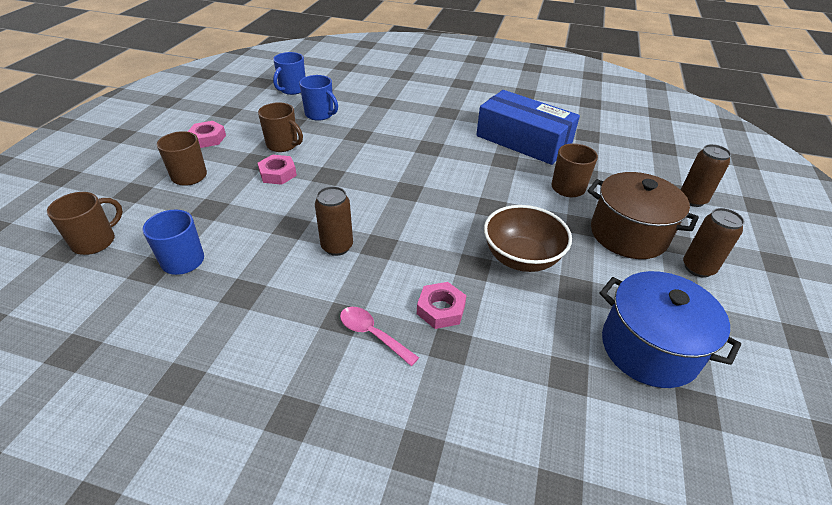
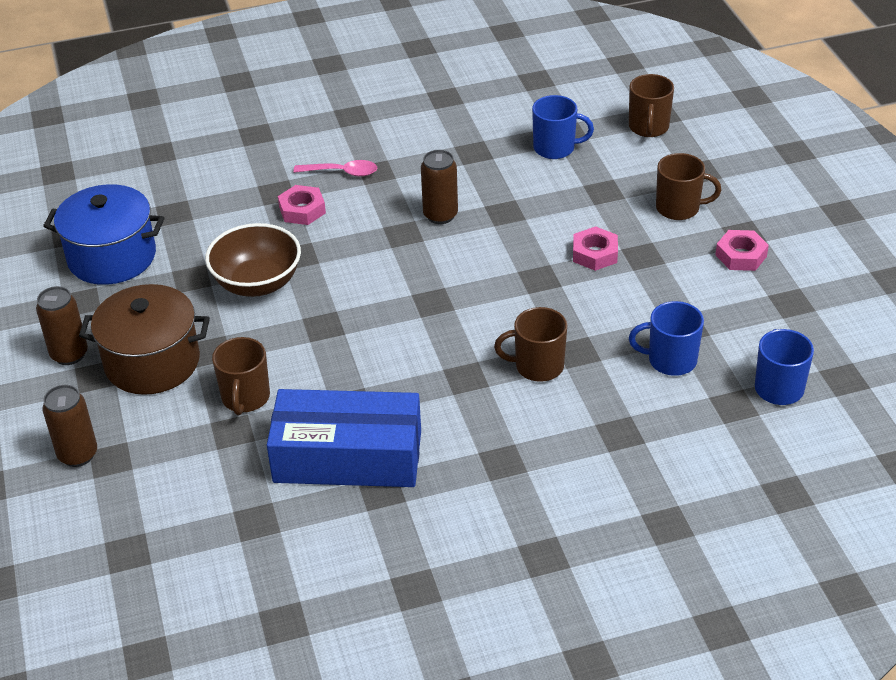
camera: 150 degrees right, 0 degrees up
(283, 145) = (644, 290): brown mug -> brown mug (537, 366)

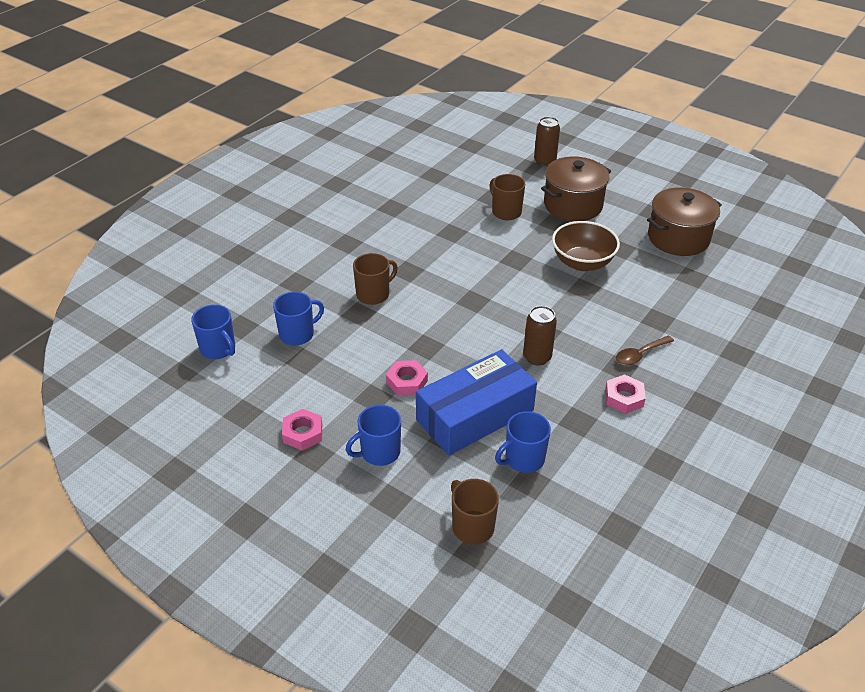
camera: 140 degrees right, 0 degrees up
(69, 354) = (616, 190): brown can -> none
(112, 257) = (678, 238): blue pot -> brown pot
(302, 210) = (624, 316): pink nut -> pink nut (624, 398)
(342, 172) = (640, 354): pink spoon -> brown spoon
(348, 456) = (424, 212): blue box -> blue box (475, 415)
(679, 208) = (379, 452): brown mug -> blue mug

